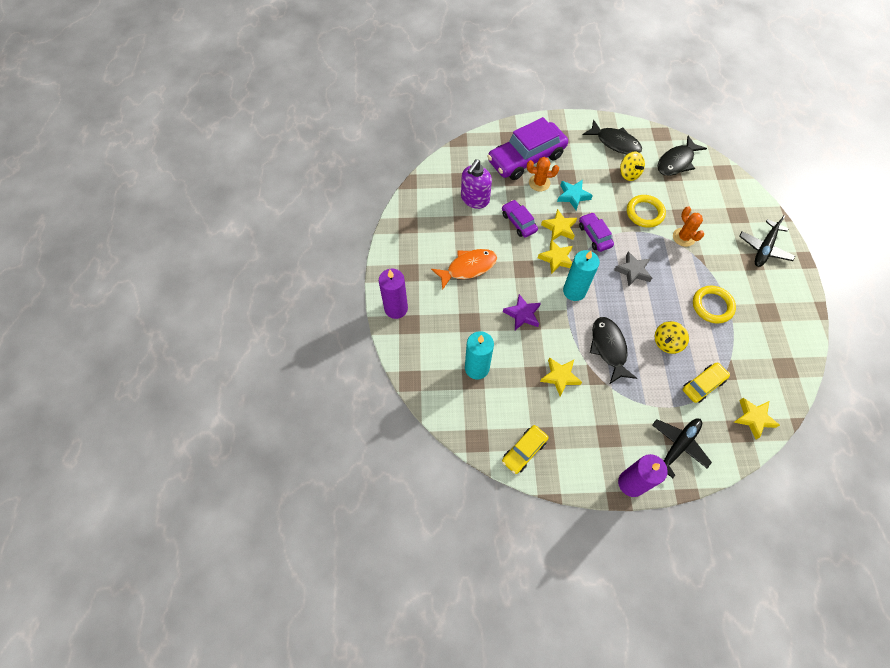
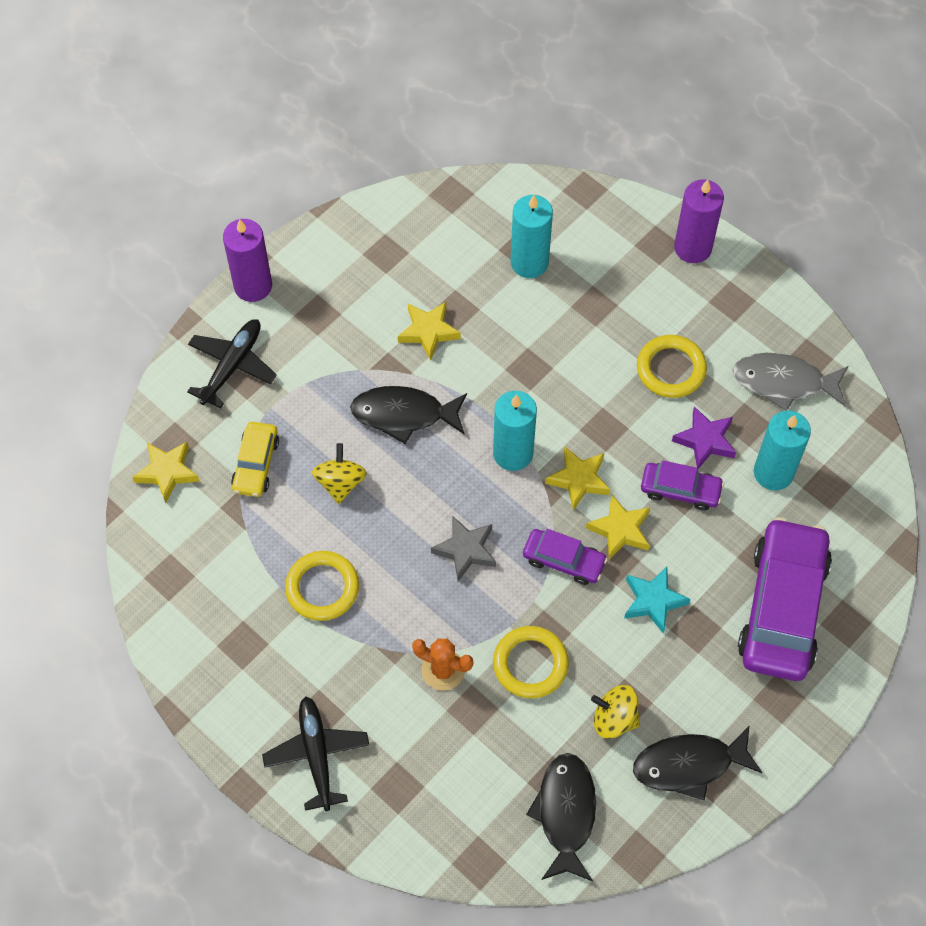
camera: 135 degrees right, 0 degrees up
(429, 225) = (784, 382): none -> grey fish
(468, 268) = (671, 369): orange fish -> yellow ring
(475, 199) = (773, 472): purple soap dispenser -> turquoise candle
(522, 314) = (544, 367): purple star -> purple star (705, 440)
(524, 451) = (392, 224): yellow car -> none
(539, 183) = (720, 580): orange cactus -> none
(609, 348) = (404, 414): black fish -> black fish turned 150 degrees clockwise
(678, 446) = (232, 366): black plane -> black plane turned 150 degrees counterclockwise

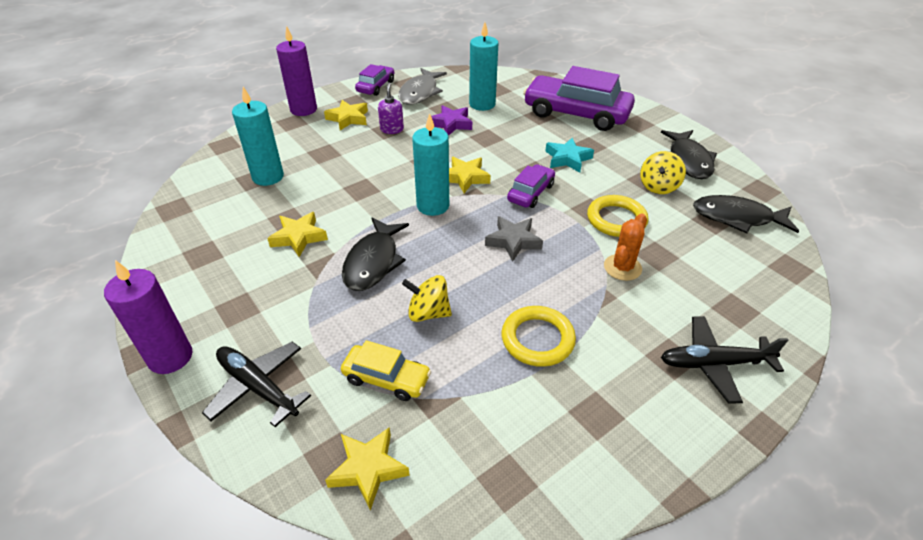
camera: 80 degrees left, 20 degrees down
(620, 530) = (510, 165): yellow star -> yellow star (348, 118)
(671, 369) = (392, 129): yellow ring -> purple soap dispenser
(680, 490) = (485, 138): purple car -> purple car (376, 86)

